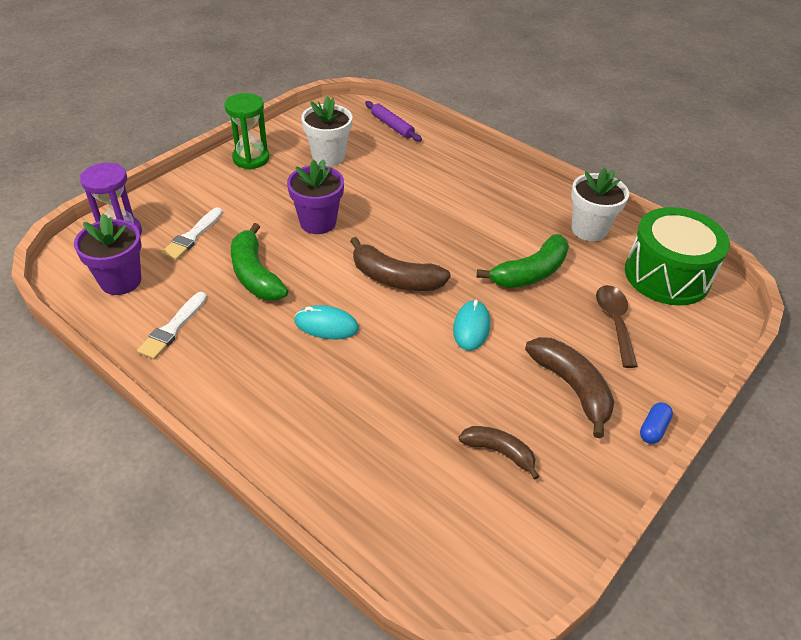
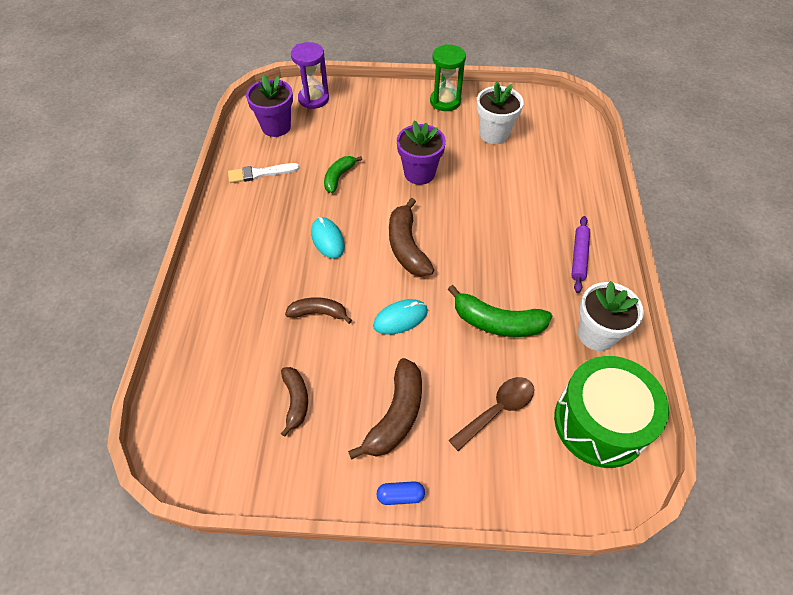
camera: 55 degrees right, 10 degrees up
(192, 236) = (342, 128): white brush -> none
(255, 274) = (339, 177): green banana -> green banana, size x0.63
(392, 126) = (574, 142): purple rolling pin -> purple rolling pin (579, 257)
(410, 380) = (318, 313): none -> brown banana

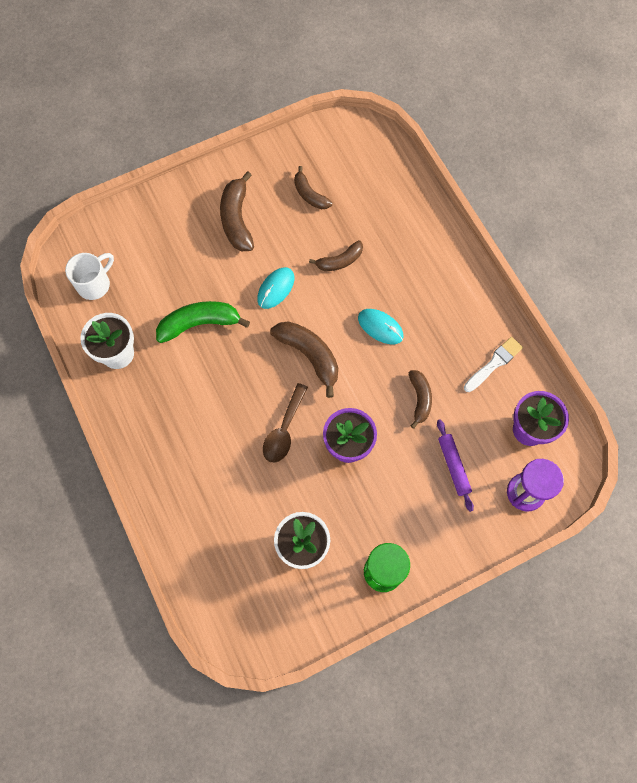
camera: 150 degrees right, 15 degrees up
(339, 177) = (420, 399): green banana -> brown banana
(400, 496) = (207, 176): blue capsule -> none
(497, 410) = (169, 257): brown spoon -> brown spoon (284, 430)
(579, 257) = (156, 424): purple rolling pin -> purple rolling pin (453, 466)
(600, 423) = (95, 284): green drum -> white mug

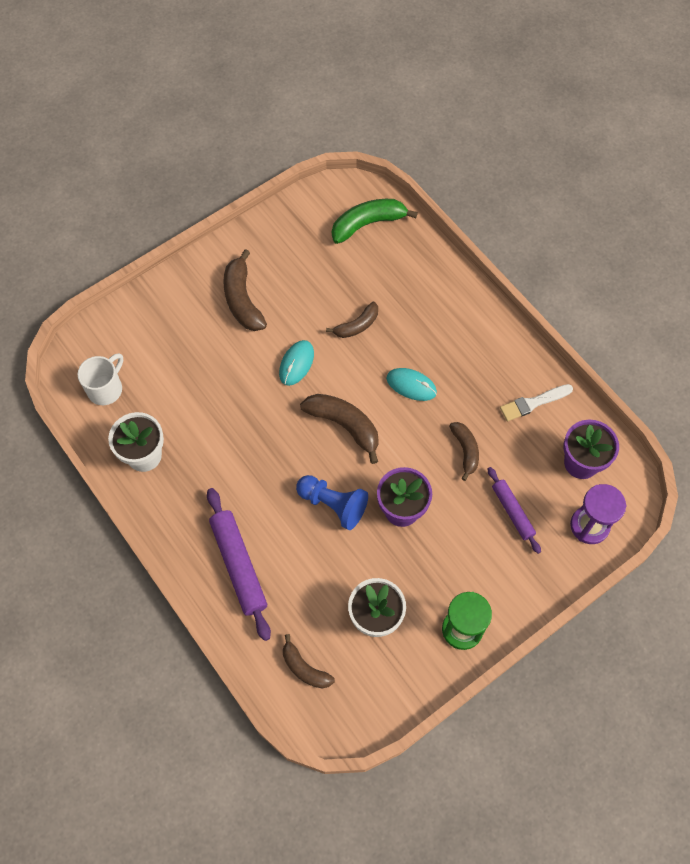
camera: 10 degrees left, 5 degrees down
(185, 473) = (238, 565): none -> purple rolling pin
(199, 324) = (224, 411): green banana -> green banana (368, 224)
(284, 430) = (333, 504): brown spoon -> blue pawn
(310, 195) = (313, 263): brown banana -> brown banana (304, 668)
(494, 363) = (533, 403): white brush -> white brush turned 150 degrees counterclockwise

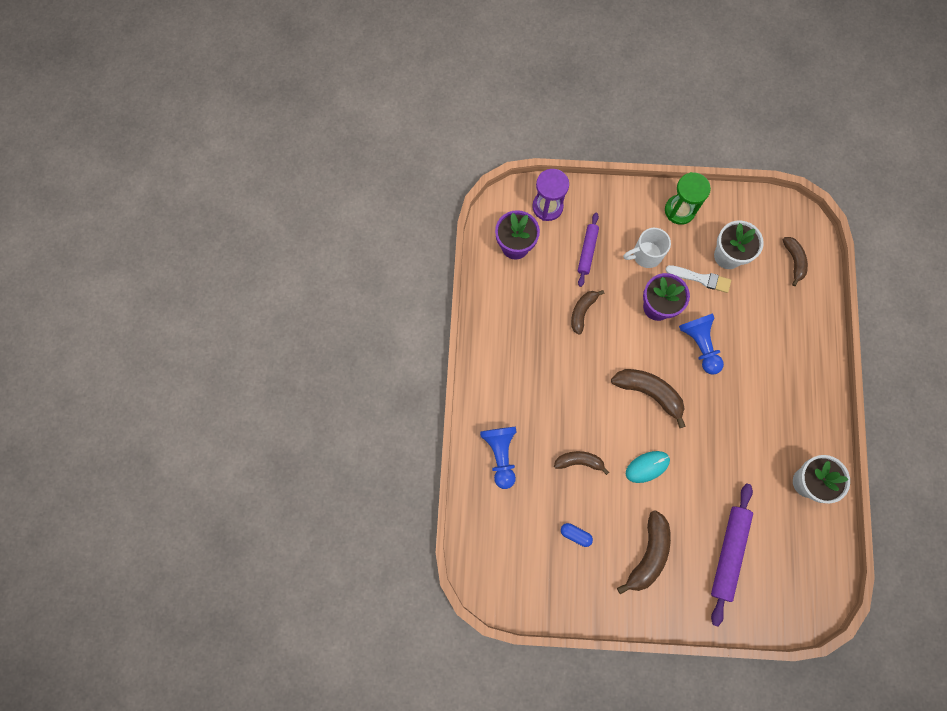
camera: 140 degrees left, 10 degrees up
(106, 388) = (803, 560): white mug -> white mug (645, 255)
(238, 565) = (792, 354): purple rolling pin -> purple rolling pin (728, 553)
(313, 271) = (575, 535): none -> blue capsule
(344, 425) = (649, 393): brown banana -> brown banana turned 135 degrees clockwise
(368, 224) = (499, 543): green banana -> none
(411, 385) = (579, 385): turquoise mouse -> none
(425, 283) = (500, 455): none -> blue pawn
(533, 403) = (508, 307): white brush -> white brush (701, 278)

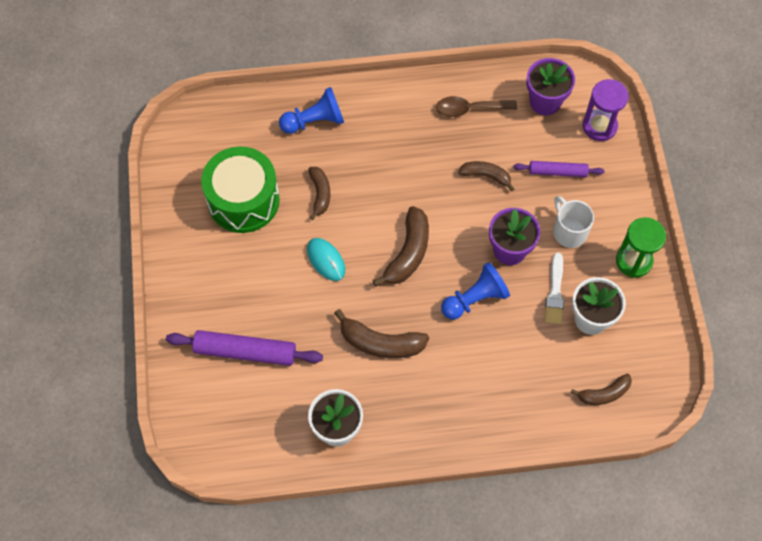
camera: 80 degrees right, 10 degrees down
(511, 312) = (469, 109): none -> brown spoon
(575, 535) = (243, 200): blue capsule -> green drum
(648, 554) = (233, 271): brown banana -> brown banana (380, 343)

